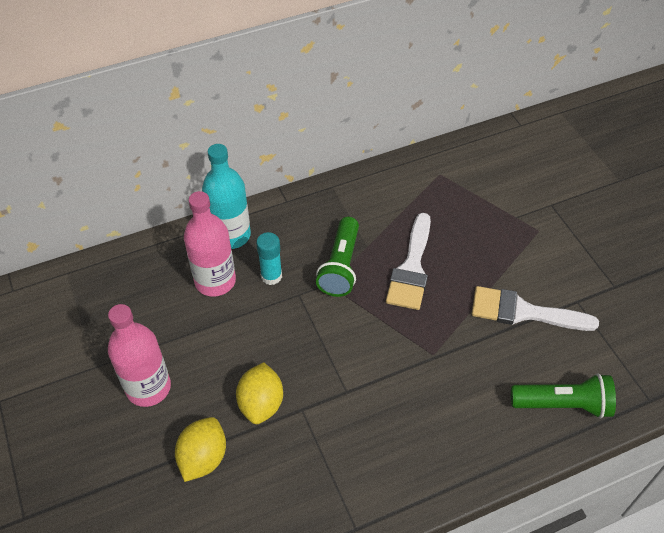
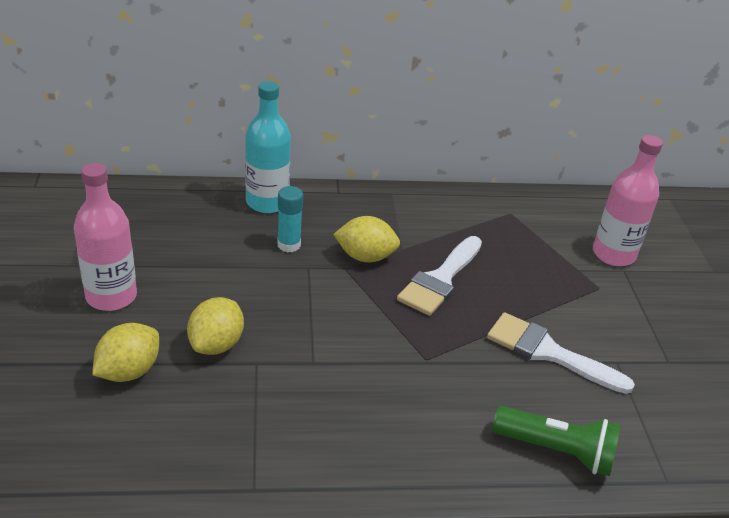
camera: 15 degrees right, 15 degrees down
(215, 281) = (230, 233): pink bottle -> pink bottle (613, 254)
(341, 266) = (365, 257): green flashlight -> yellow lemon

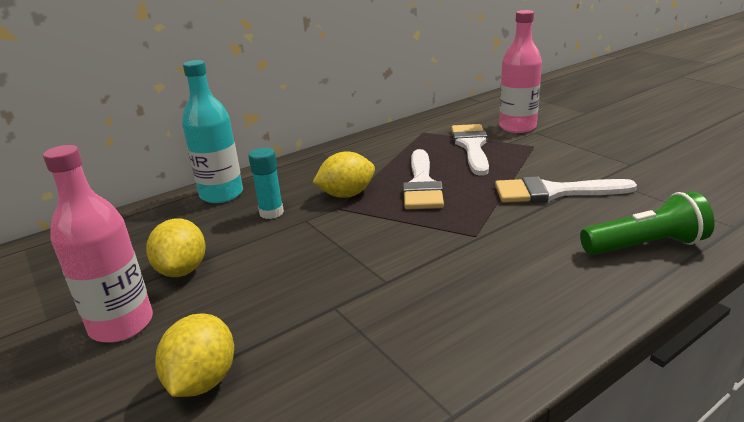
camera: 25 degrees left, 10 degrees down
(216, 344) = (278, 311): yellow lemon -> yellow lemon (182, 270)
(537, 257) = (471, 146): none -> white brush

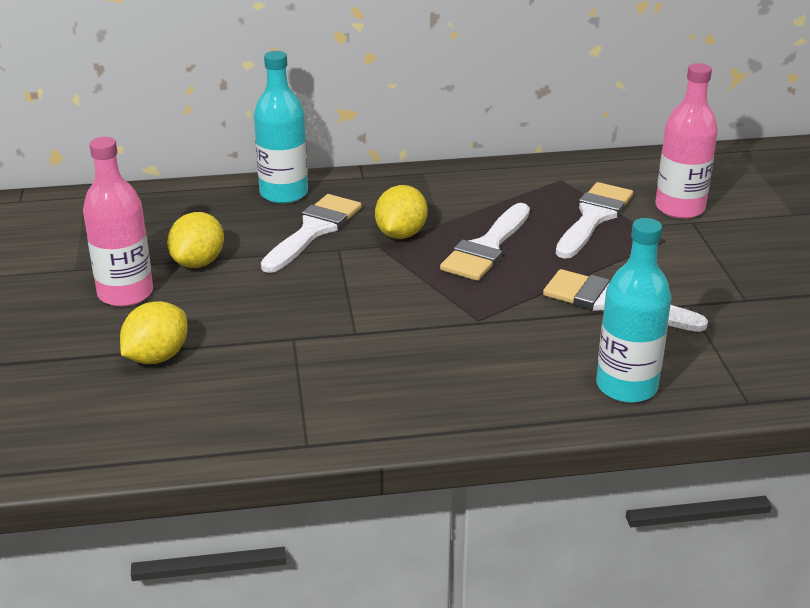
camera: 25 degrees right, 5 degrees up
(271, 213) = (314, 230): turquoise glue stick -> white brush
(346, 195) = (401, 234): yellow lemon -> yellow lemon turned 75 degrees counterclockwise
(645, 246) = (626, 386): green flashlight -> turquoise bottle

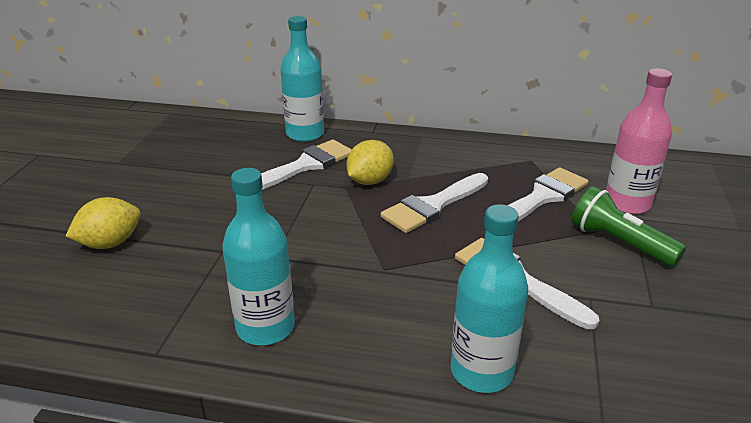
camera: 20 degrees right, 0 degrees up
(125, 293) = (133, 187): pink bottle -> none
(198, 262) = (203, 174): yellow lemon -> none
(399, 397) = (265, 327): none -> turquoise bottle
(690, 249) = (619, 243): none -> green flashlight

